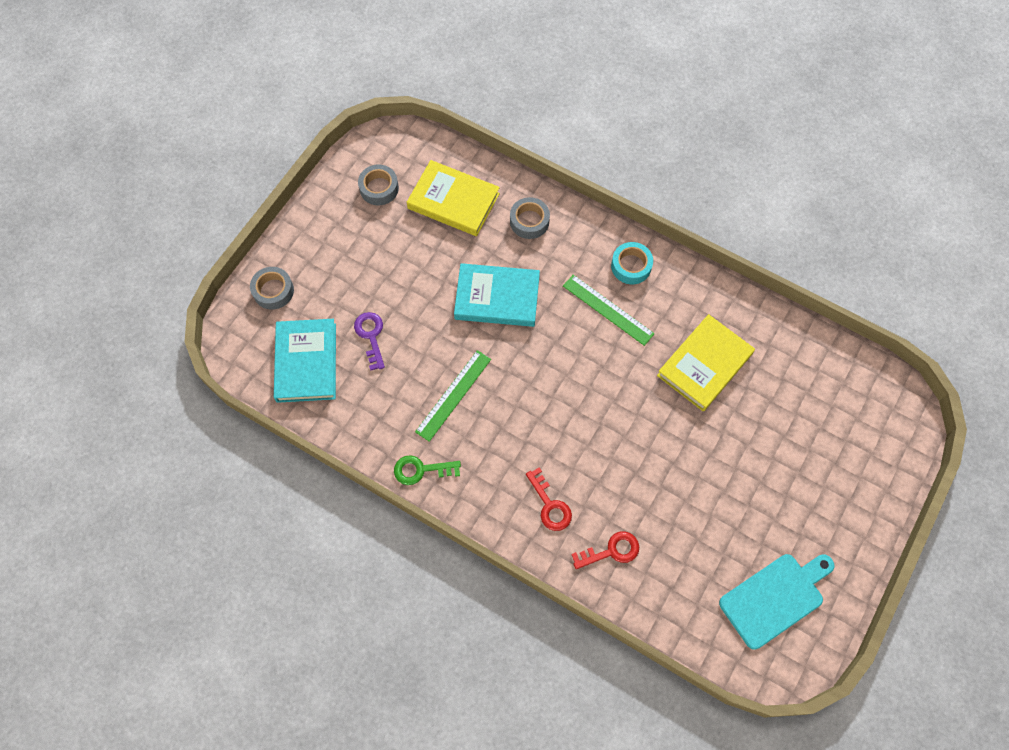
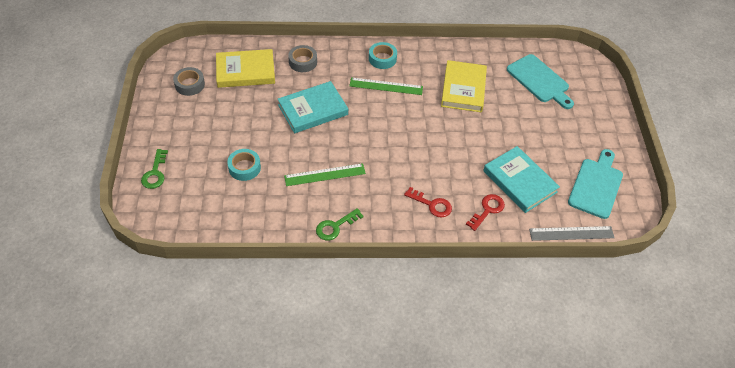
camera: 35 degrees left, 15 degrees down
(273, 291) = (155, 173): grey tape -> green key
(306, 362) = (209, 203): turquoise book -> turquoise book (519, 181)
(371, 336) = (244, 168): purple key -> turquoise tape
(453, 395) = (325, 174): green ruler -> green ruler turned 75 degrees clockwise
(692, 642) = (571, 233): none -> grey ruler
(817, 406) = (539, 81): none -> turquoise cutting board

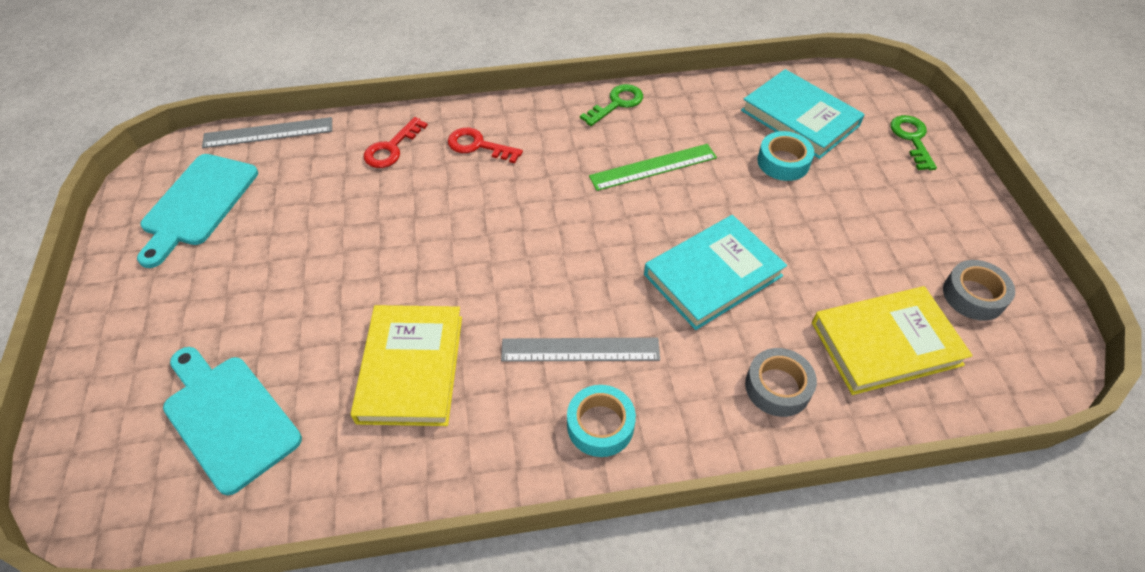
camera: 175 degrees right, 0 degrees up
(386, 86) = (580, 350): green ruler -> grey ruler
(519, 181) = (330, 195): turquoise book -> turquoise book (799, 118)

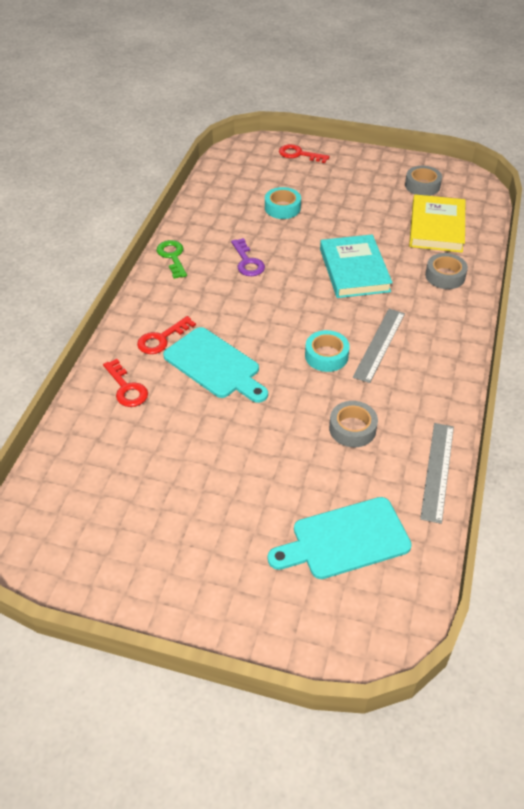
camera: 65 degrees left, 5 degrees down
(197, 204) = (102, 529): turquoise cutting board -> turquoise cutting board (215, 365)
(268, 133) = (44, 464): grey ruler -> grey ruler (437, 471)
(411, 368) = (352, 429): yellow book -> grey tape
(600, 425) = (437, 353): turquoise tape -> turquoise tape (326, 356)
(653, 167) = (247, 262): green ruler -> purple key
(799, 118) = (250, 186): turquoise book -> none
(912, 139) = (299, 154): green key -> red key

